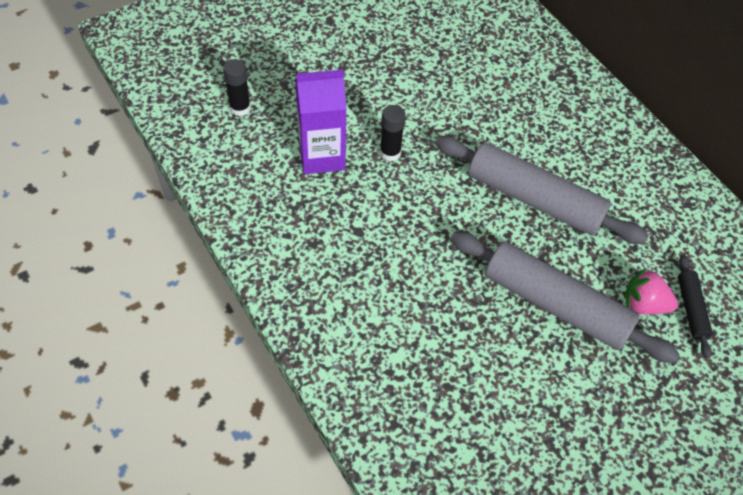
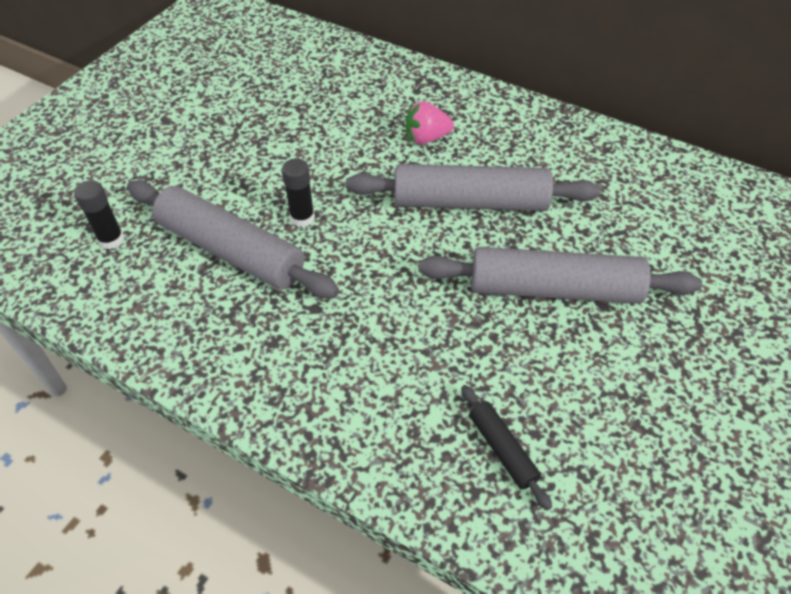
camera: 25 degrees left, 5 degrees down
(321, 156) = (231, 250): purple carton -> grey rolling pin
(644, 304) = (631, 252): pink strawberry -> pink strawberry (426, 138)
(691, 309) = (673, 237): black rolling pin -> black rolling pin (502, 449)

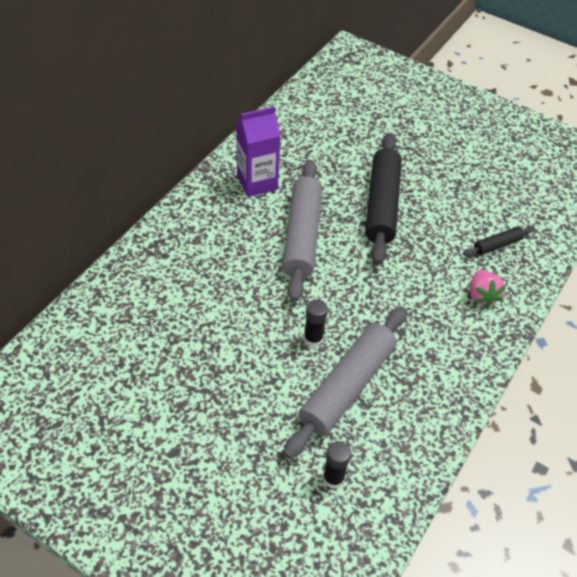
camera: 90 degrees left, 0 degrees up
(426, 138) = (228, 254): pink strawberry -> pink strawberry (481, 295)
(554, 289) = (382, 204): grey rolling pin -> black rolling pin
(556, 155) = (257, 182): none -> purple carton

